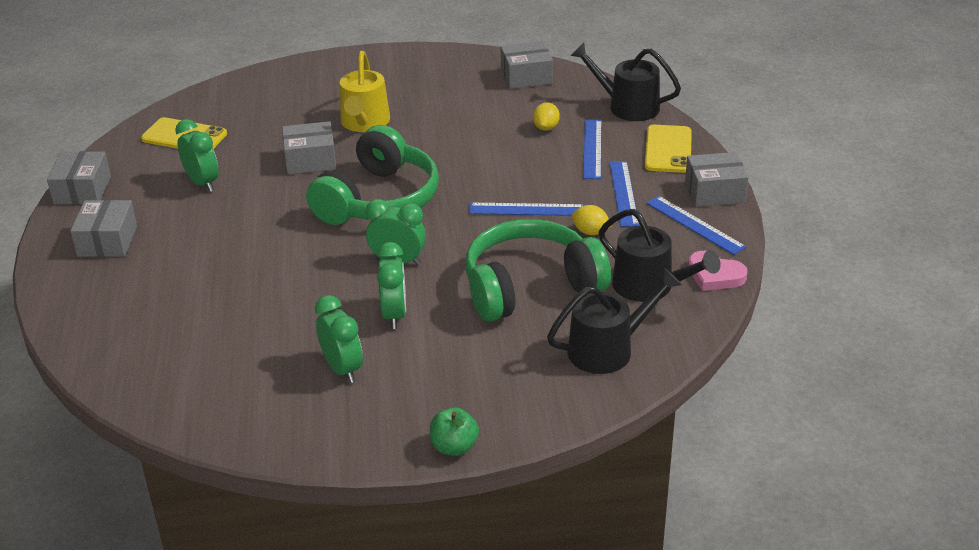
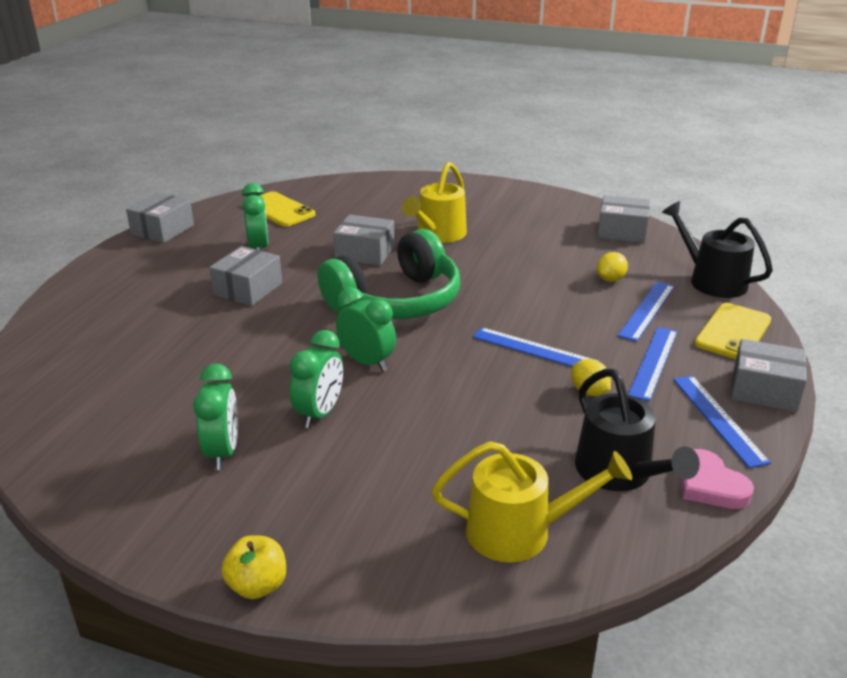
camera: 25 degrees right, 5 degrees down
(107, 241) = (140, 273): grey box -> grey box (248, 289)
(454, 447) = (257, 585): green apple -> yellow apple
(530, 287) = (481, 429): green headphones -> none
(607, 349) = (519, 531): black watering can -> yellow watering can

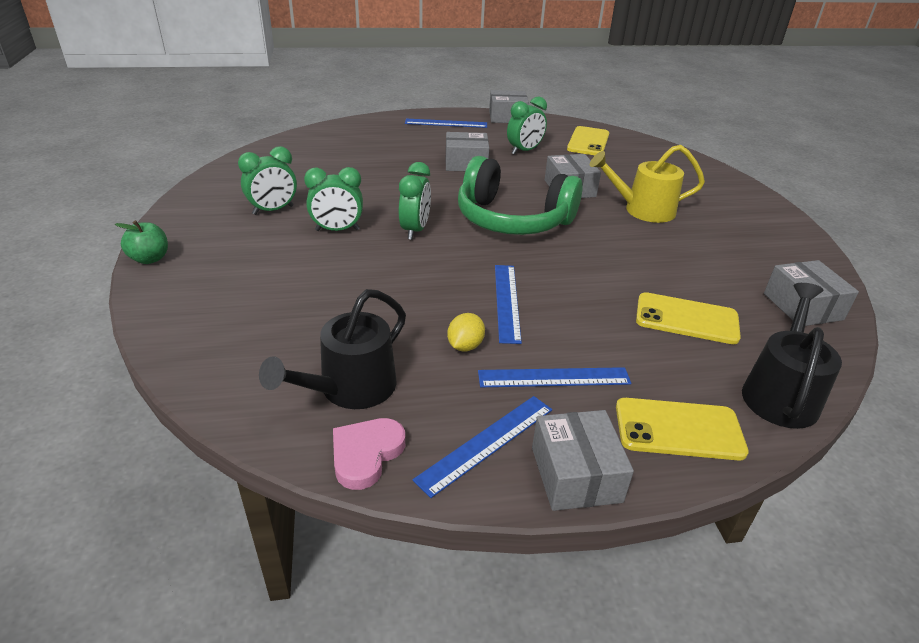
camera: 60 degrees right, 5 degrees up
(257, 585) = (150, 259): yellow apple -> green apple
(519, 531) = (244, 349): yellow watering can -> none
(610, 279) = (686, 319): yellow lemon -> yellow phone
(647, 310) = (652, 355): blue ruler -> blue ruler (446, 123)

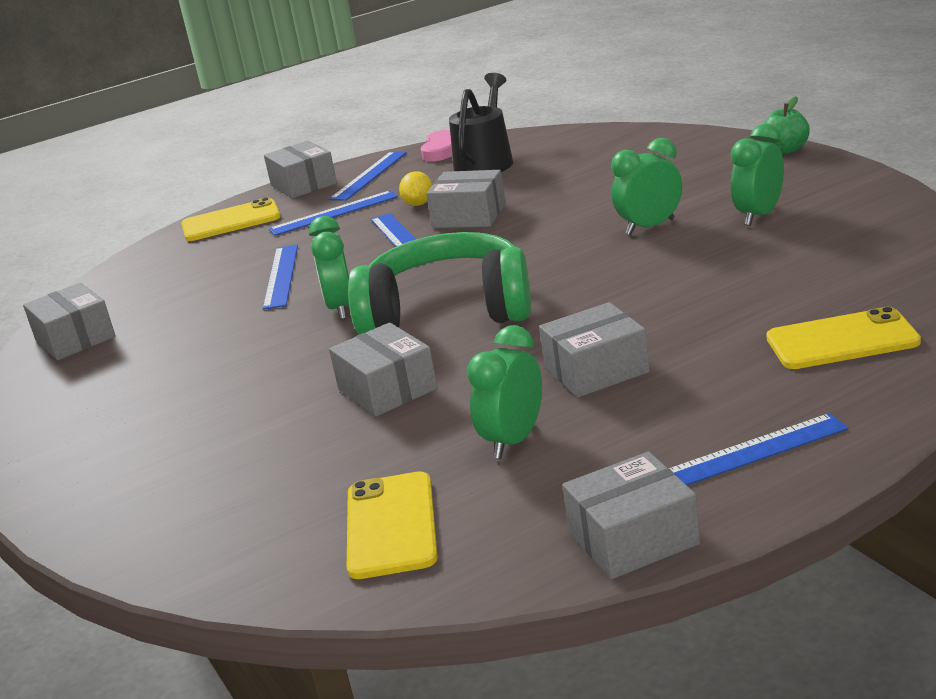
camera: 165 degrees right, 10 degrees down
(415, 230) = (560, 257): green clock -> green clock (341, 308)
(436, 303) = (469, 216): none -> grey box
(622, 303) = (281, 276): none -> blue ruler
(643, 210) = (258, 393): yellow watering can -> none
(686, 319) = (212, 285): yellow phone -> yellow phone (842, 340)
(780, 393) = (139, 264): black watering can -> none

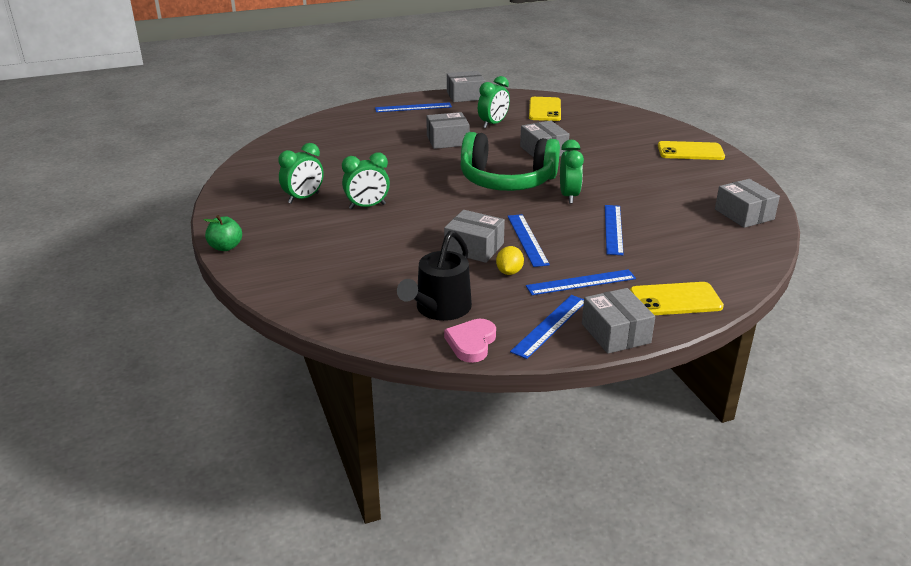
camera: 175 degrees left, 5 degrees up
(842, 340) = (343, 132): yellow phone -> yellow phone (690, 151)

